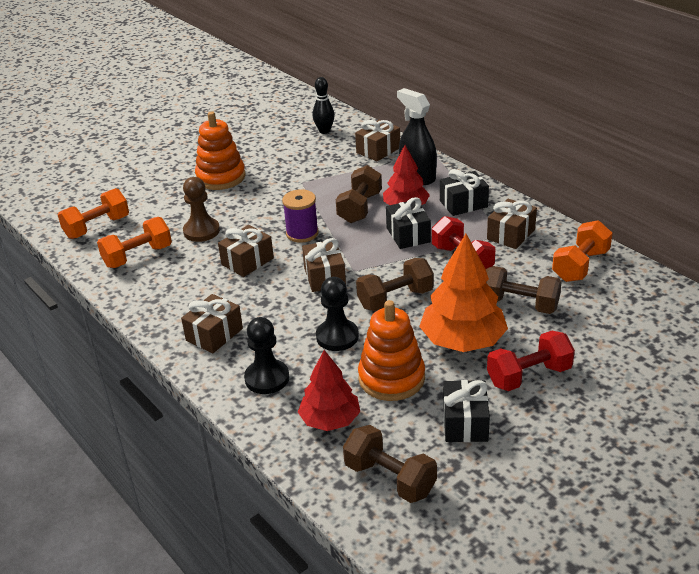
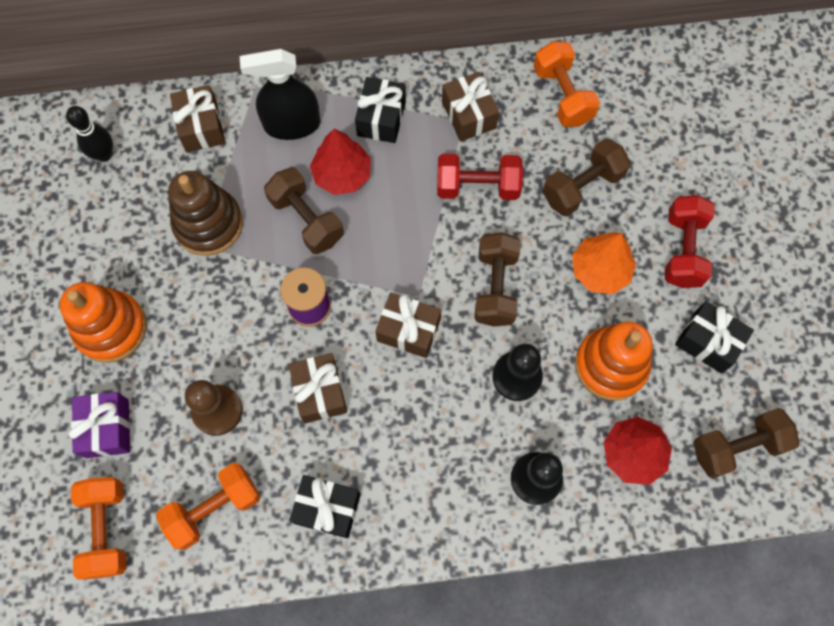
camera: 60 degrees left, 35 degrees up
(138, 256) = (214, 508): orange dumbbell -> orange dumbbell turned 60 degrees clockwise
(159, 202) = (107, 428): none -> purple gift
(214, 334) = (429, 494): brown gift -> none
(318, 178) = (208, 224): none -> brown stacking toy
(408, 235) = (396, 206): black gift -> black gift (327, 508)
(462, 341) = (600, 270): orange tree -> orange tree, size x0.66

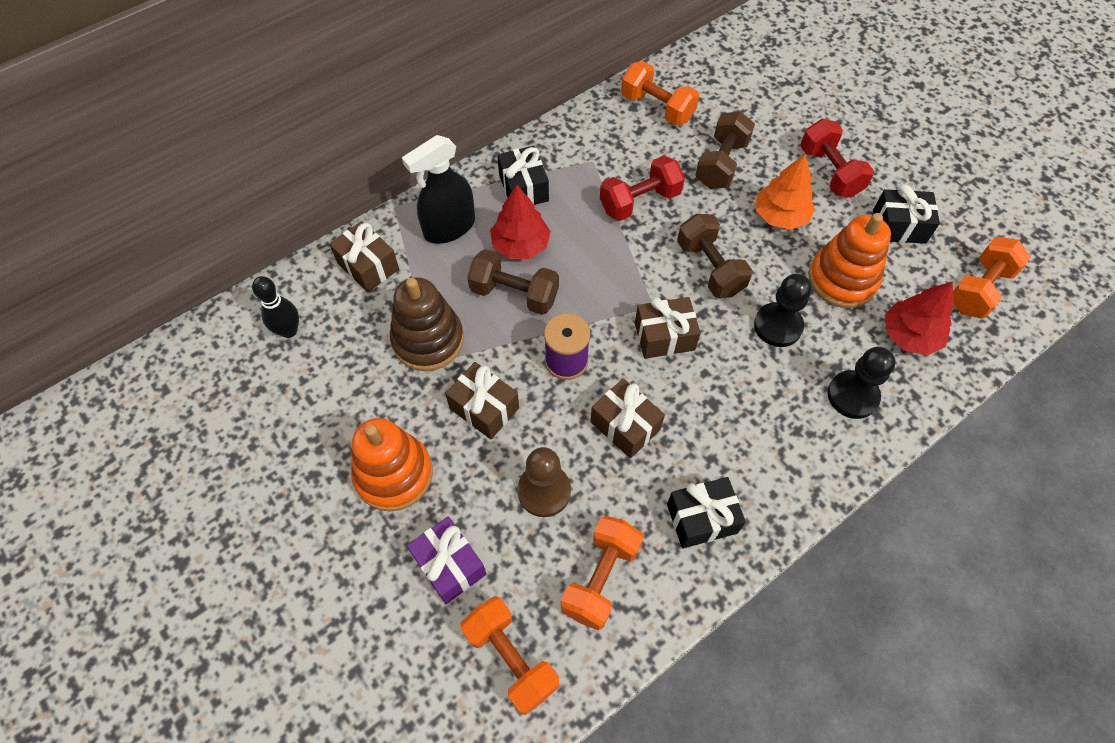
camera: 30 degrees left, 10 degrees down
(468, 115) = (594, 154): brown gift -> brown gift (484, 408)
(737, 447) = (979, 289): brown dumbbell -> orange dumbbell

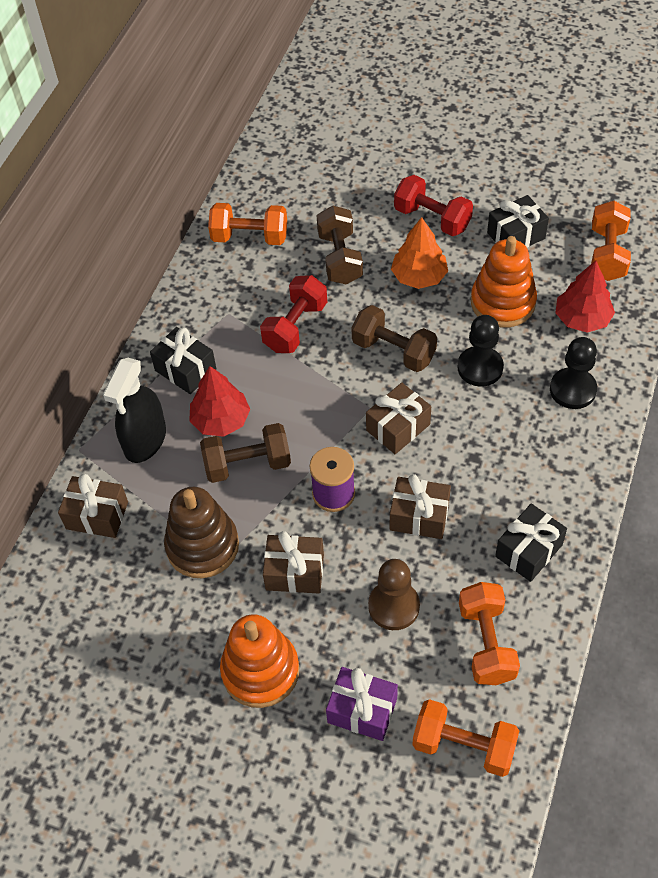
camera: 30 degrees left, 5 degrees down
(289, 331) = (69, 612): black bowling pin -> none

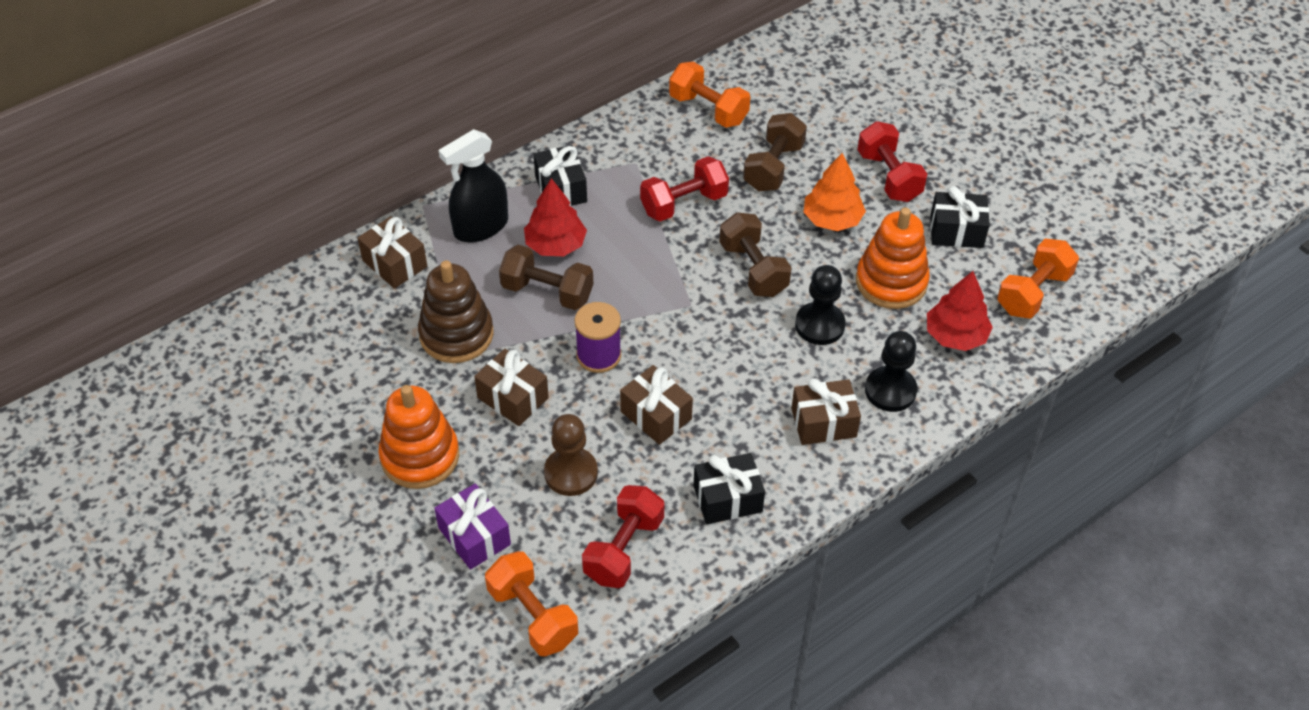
camera: 30 degrees right, 5 degrees down
(398, 427) = (701, 333): brown gift -> brown gift (823, 423)
(486, 643) = (623, 549): orange dumbbell -> red dumbbell

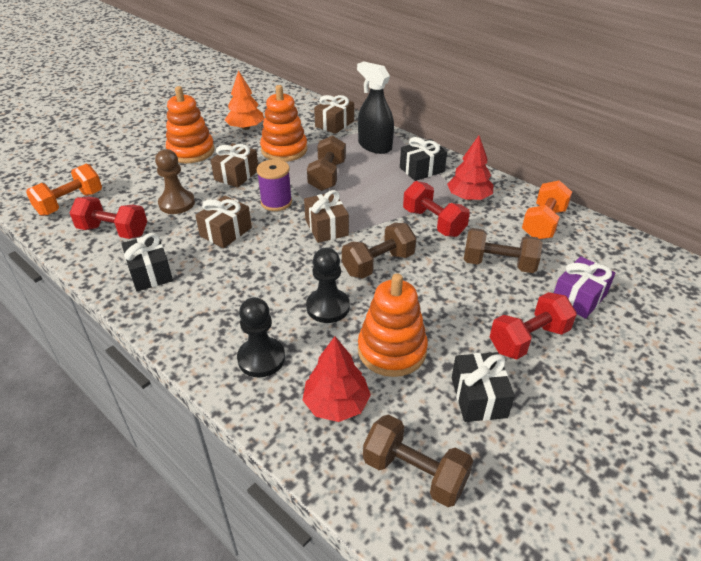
camera: 80 degrees right, 10 degrees down
(456, 334) = (284, 150): brown stacking toy -> orange stacking toy
(474, 536) = (132, 176): purple gift -> purple gift (579, 297)
(555, 245) = (370, 174): red tree -> red tree (468, 197)
(823, 423) = (223, 318): brown gift -> brown gift (326, 227)
(832, 219) = (454, 305): orange tree -> orange tree (246, 127)
(1033, 293) = (414, 473): orange dumbbell -> brown dumbbell

